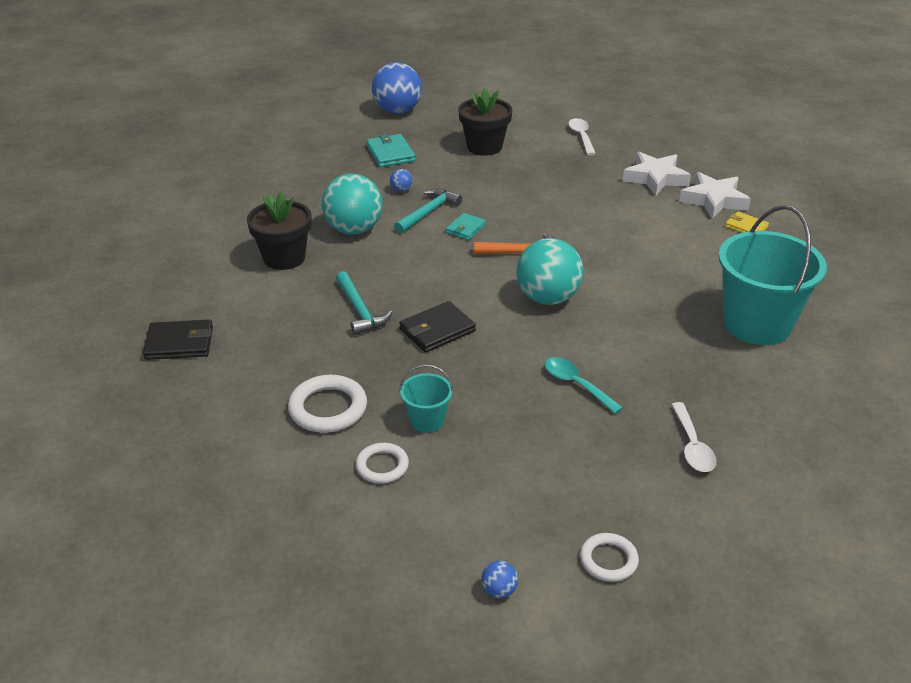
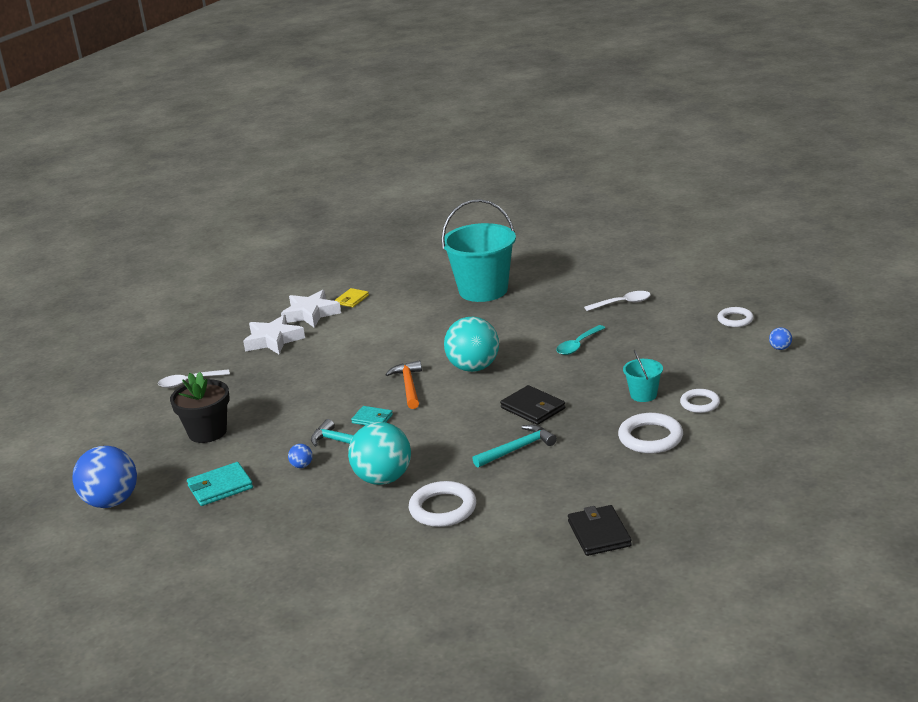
camera: 95 degrees left, 10 degrees down
(284, 258) = (443, 508): black flower pot -> white ring

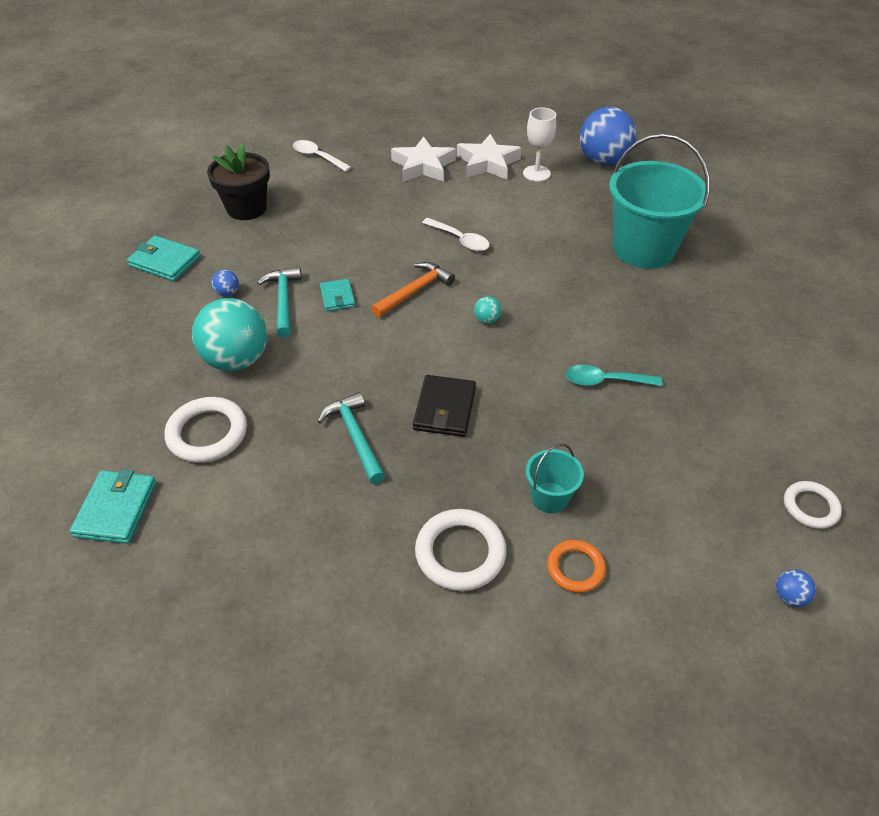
camera: 50 degrees right, 20 degrees up
(111, 502) = (111, 213): blue ball -> blue ball (603, 161)
(352, 299) = (536, 173): yellow wallet -> white goblet
(470, 564) = (116, 509): none -> turquoise wallet
(473, 367) = (487, 320): turquoise ball -> turquoise ball, size x0.40
(517, 449) = (355, 437): turquoise hammer -> turquoise hammer turned 135 degrees counterclockwise
(599, 533) = (226, 603): black wallet -> none
(622, 303) = (734, 374): white spoon -> white spoon (460, 240)
(700, 403) = (575, 568): white ring -> orange ring

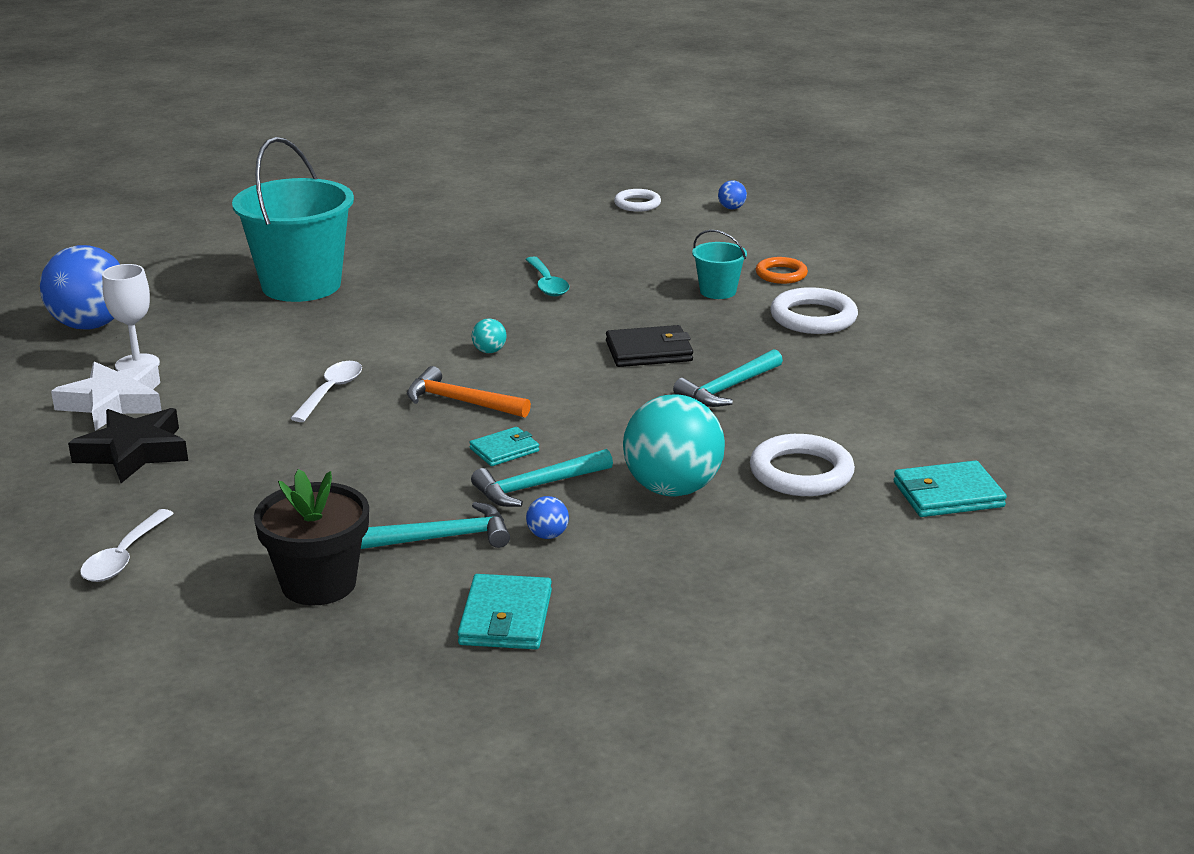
camera: 110 degrees left, 20 degrees down
(256, 254) = (443, 537): none -> turquoise hammer
(423, 166) = (133, 452): white star -> black star

